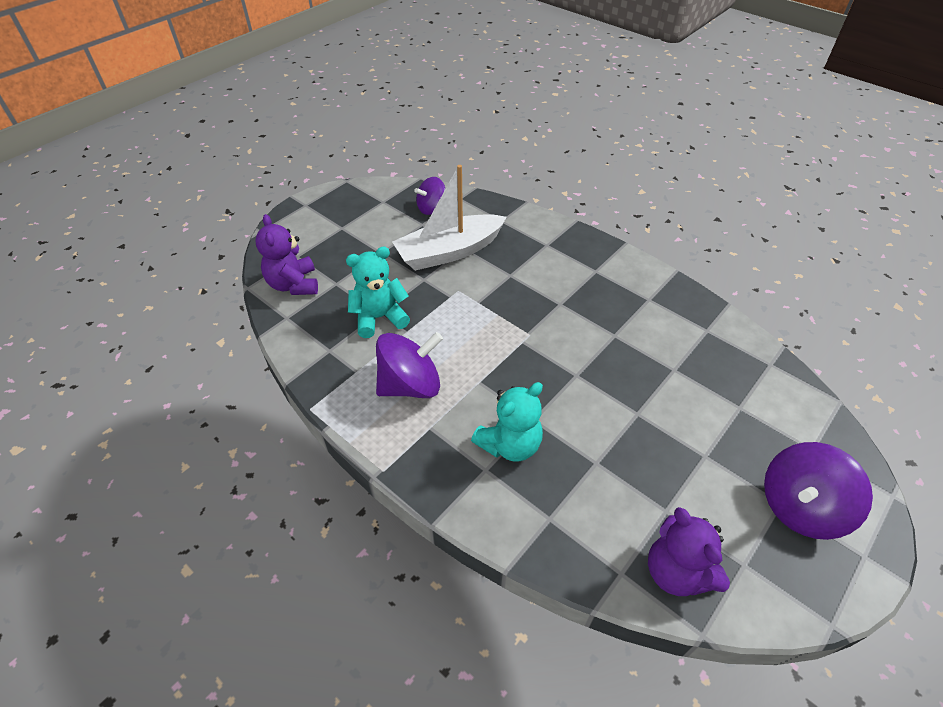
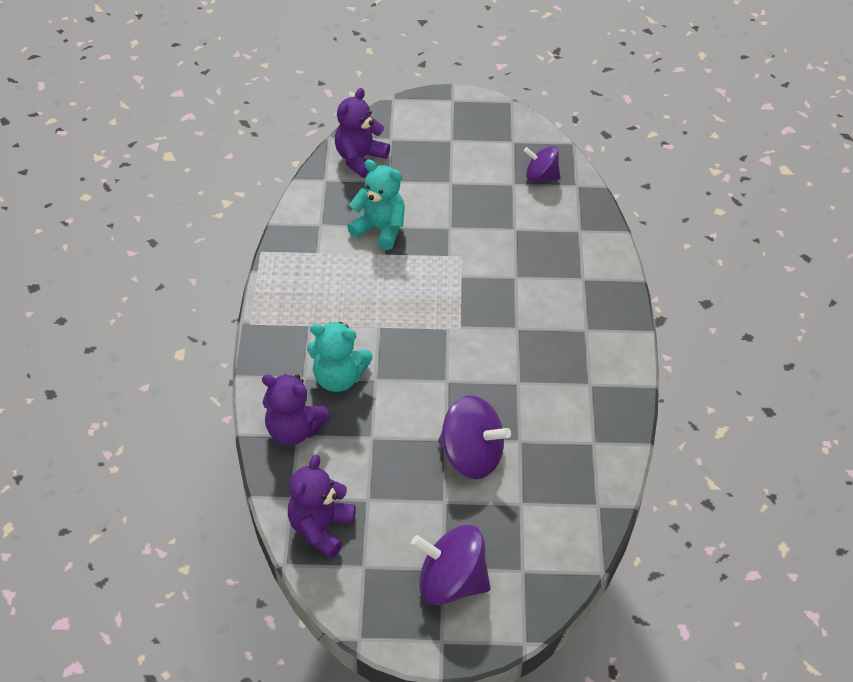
camera: 50 degrees right, 0 degrees up
(410, 385) = (335, 290): purple spinning top -> purple spinning top (471, 456)
(449, 252) = (499, 222): white boat -> none
(541, 518) = (294, 430): none -> purple teddy bear

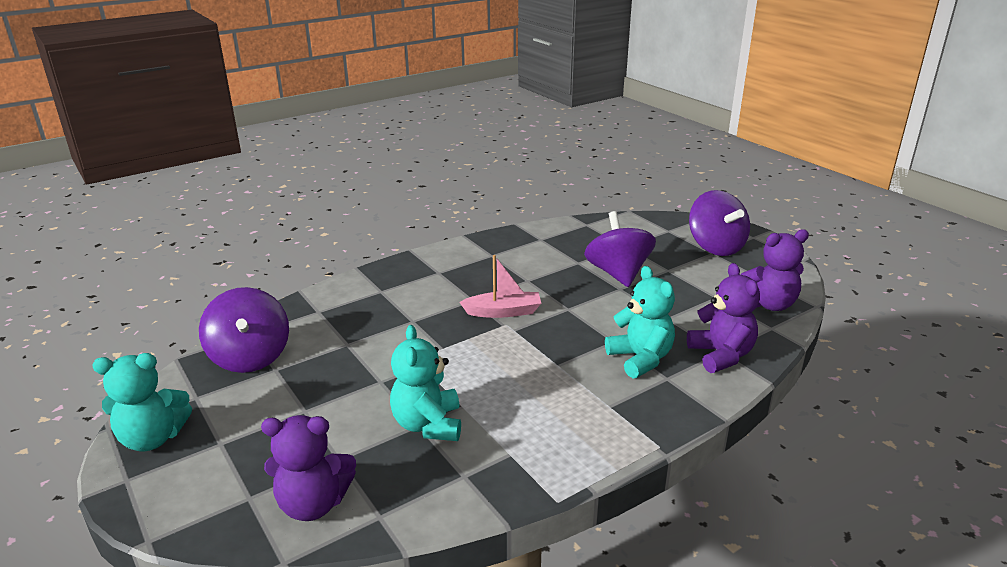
camera: 125 degrees left, 20 degrees down
(479, 336) = (503, 312): none -> pink boat
(483, 115) = (153, 438): none -> turquoise teddy bear
(541, 176) = (250, 357): purple spinning top -> purple spinning top, size x1.62

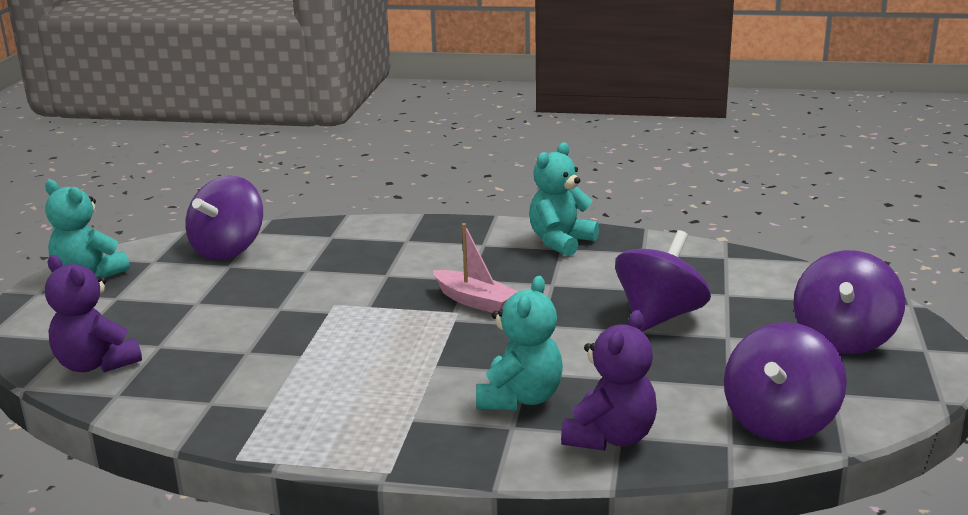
camera: 45 degrees right, 5 degrees down
(428, 425) = (252, 355): turquoise teddy bear -> turquoise teddy bear (560, 242)
(768, 304) = (780, 422): purple teddy bear -> purple spinning top

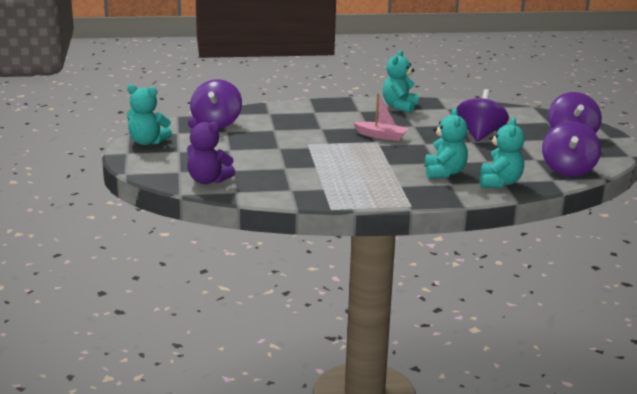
camera: 20 degrees left, 0 degrees up
(610, 437) = (499, 183): purple teddy bear -> turquoise teddy bear

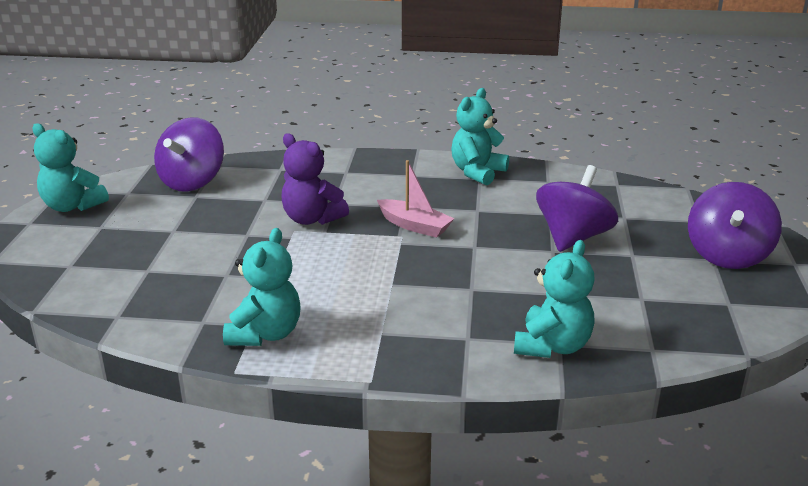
camera: 15 degrees right, 5 degrees up
(208, 180) = (94, 288): purple teddy bear -> purple teddy bear (312, 219)
(444, 173) = (470, 313): turquoise teddy bear -> turquoise teddy bear (265, 334)
(568, 170) = (689, 329): purple spinning top -> none

